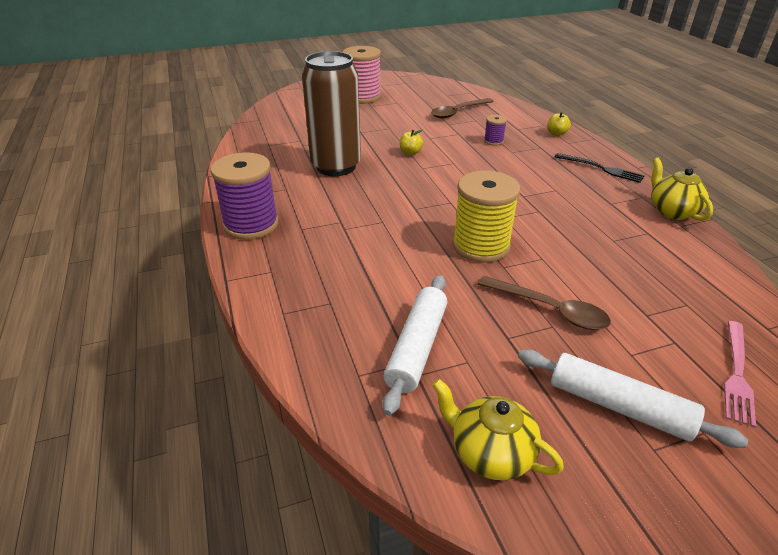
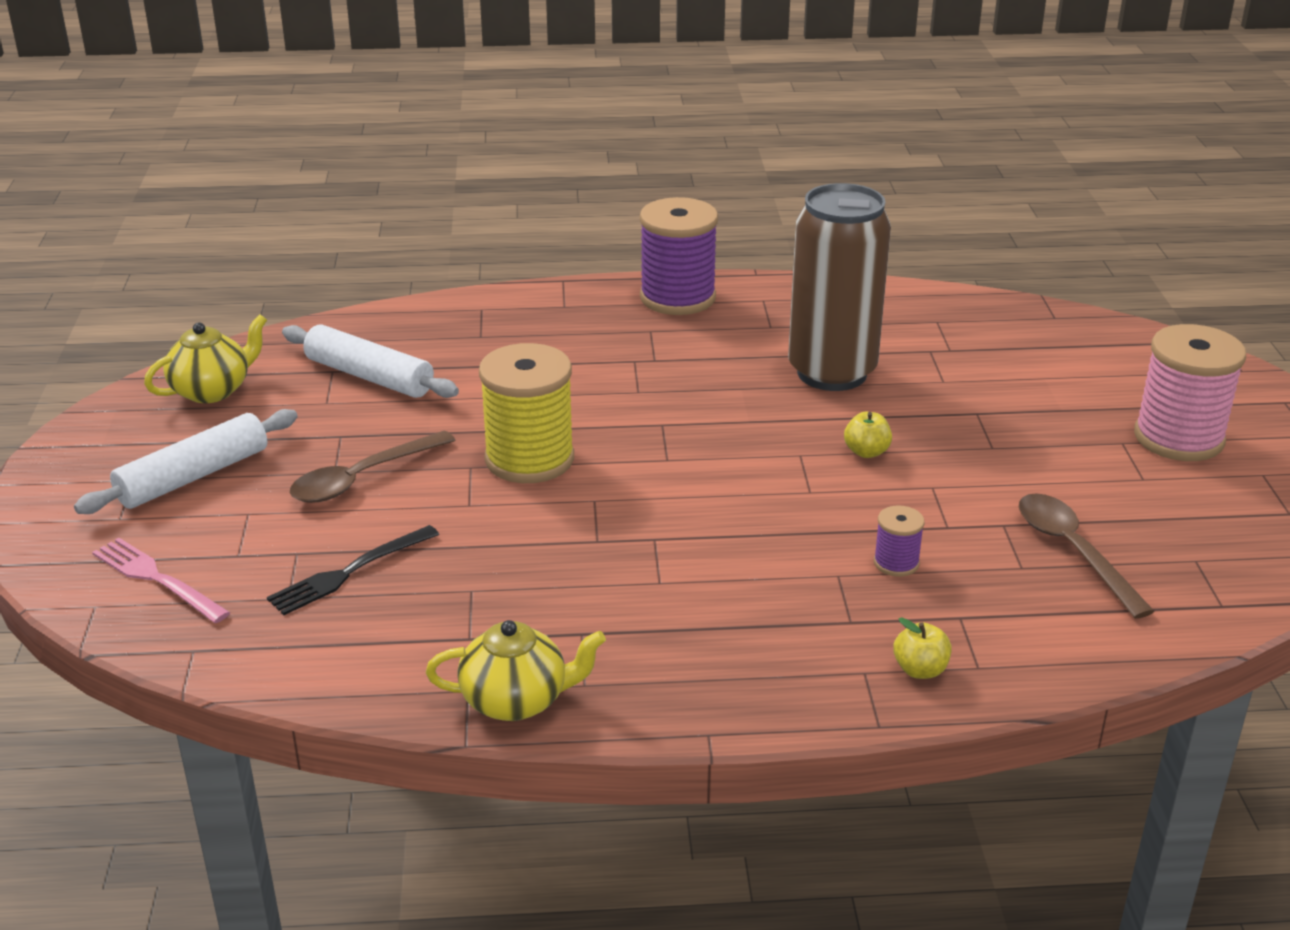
camera: 105 degrees right, 5 degrees down
(601, 168) = (720, 674): black fork -> black fork (349, 572)

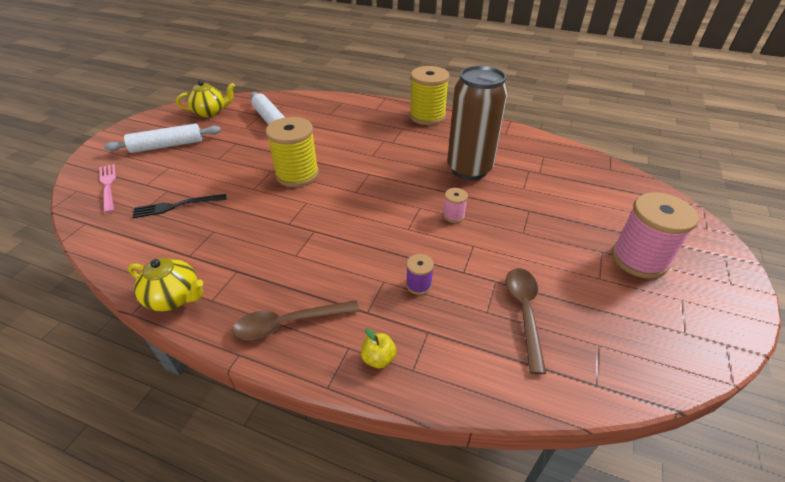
camera: 25 degrees right, 10 degrees up
(363, 478) = (225, 164): brown spoon -> brown spoon (289, 323)
(677, 298) = (427, 116): purple spool -> yellow spool
(866, 452) = (453, 215): yellow apple -> pink spool

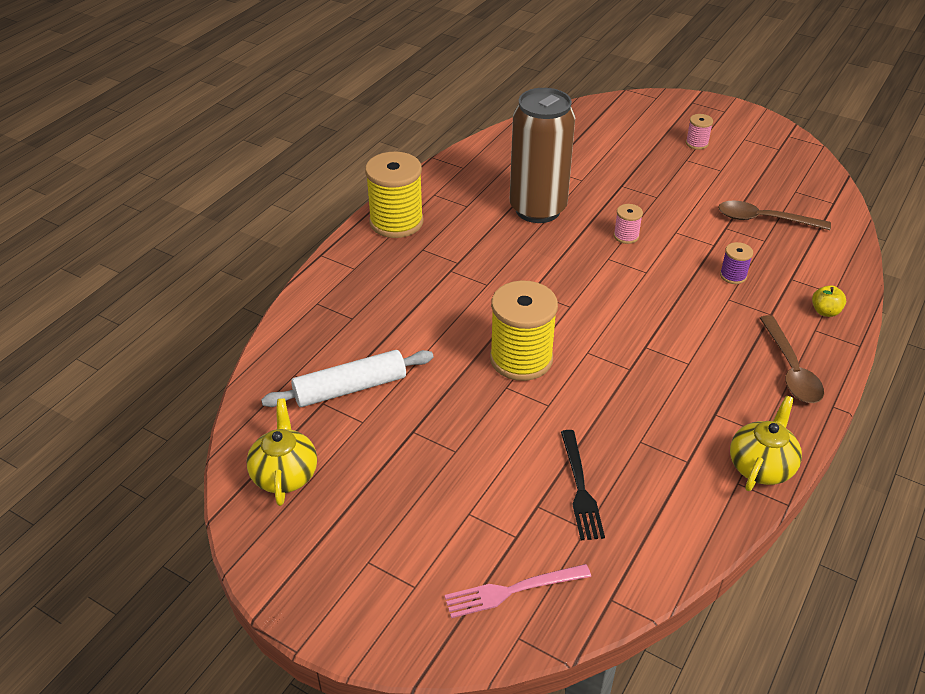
camera: 80 degrees left, 0 degrees up
(167, 146) = (396, 526): white rolling pin -> none
(639, 259) = (697, 143): pink spool -> pink spool, size x0.46

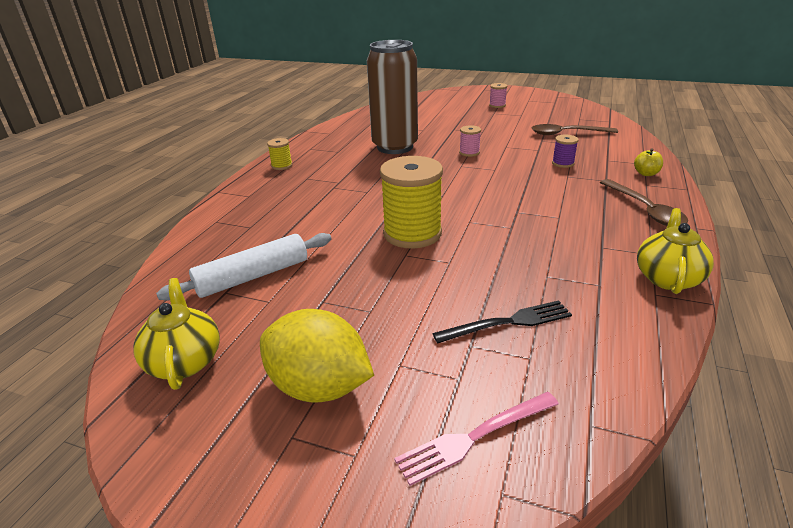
camera: 10 degrees left, 10 degrees down
(396, 222) = (282, 166): yellow spool -> yellow spool, size x0.46
(396, 521) = (319, 386): none -> yellow lemon
(580, 488) = (508, 322): black fork -> black fork turned 90 degrees counterclockwise

